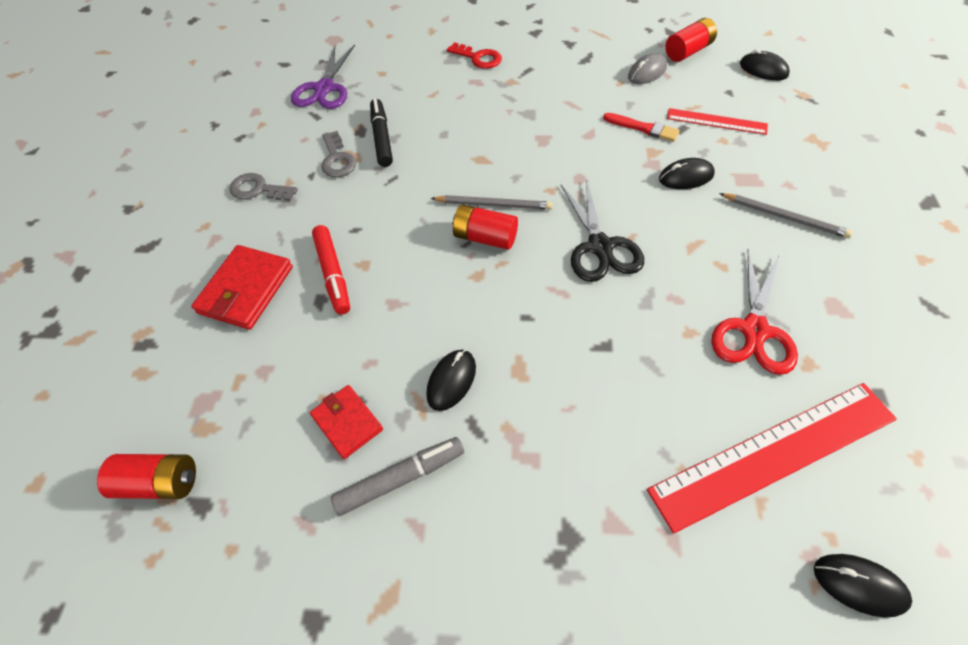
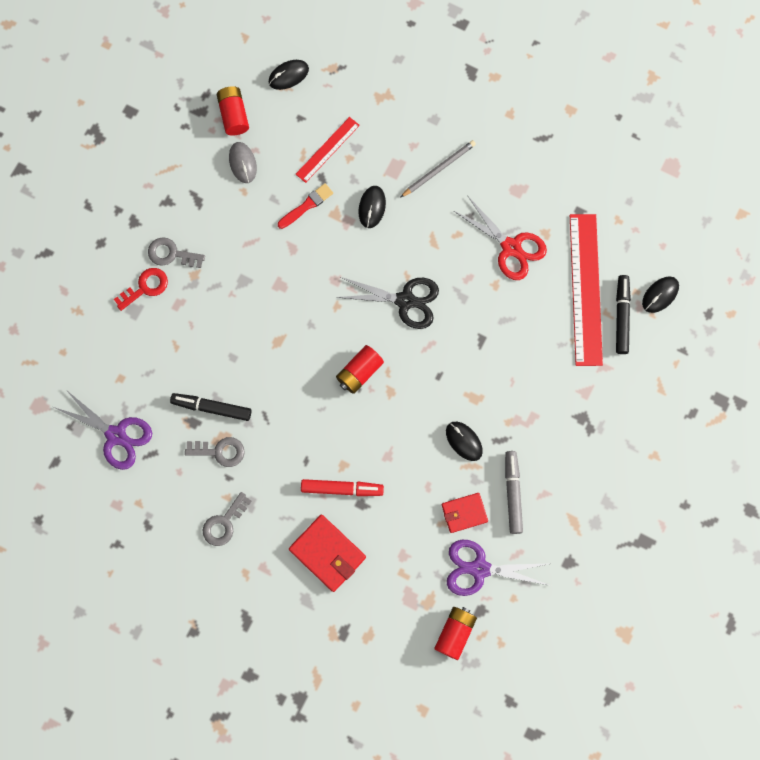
camera: 70 degrees left, 20 degrees up
(268, 477) = (479, 569): none -> purple scissors
(494, 205) = (331, 353): grey pencil -> none
(521, 62) = (171, 254): none -> grey key
(774, 531) = (621, 316): none -> black marker

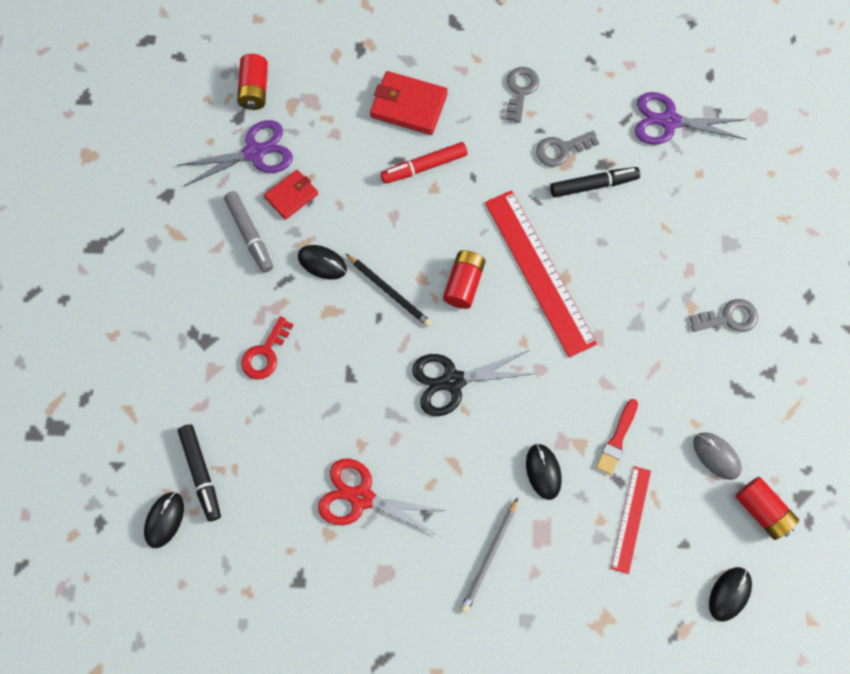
camera: 155 degrees right, 5 degrees down
(145, 287) = (733, 271): red key -> red key (265, 353)
(420, 393) = (389, 291): none -> black pencil
(586, 289) = (254, 487): red ruler -> red ruler (539, 272)

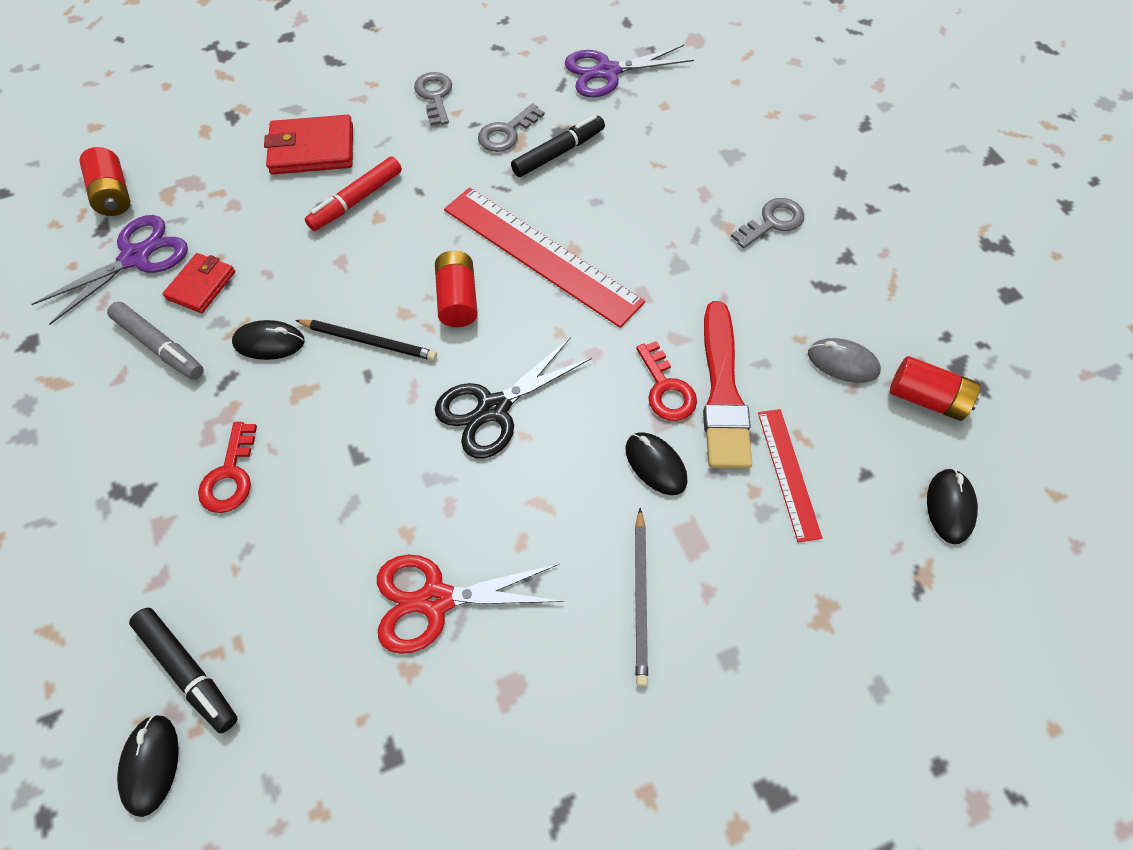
camera: 25 degrees left, 10 degrees down
(578, 419) = (666, 389): none -> red key
(617, 439) = (722, 392): red brush -> red brush, size x1.80

